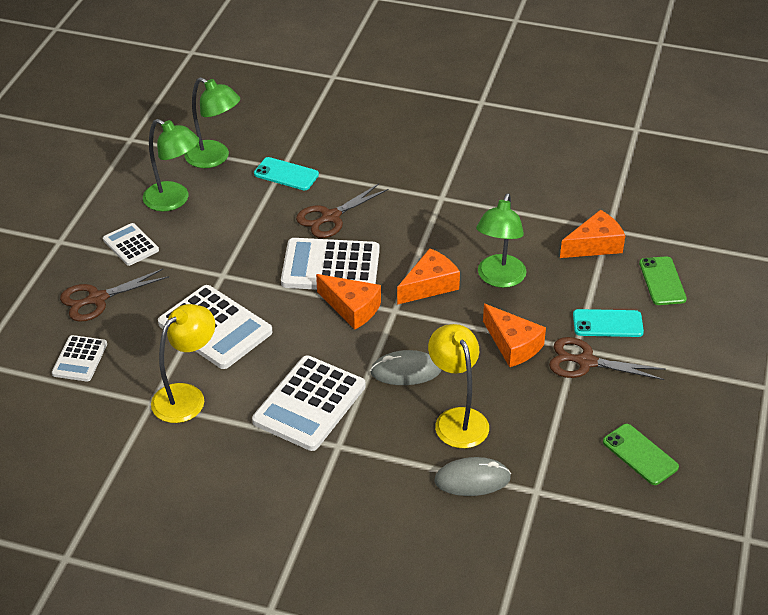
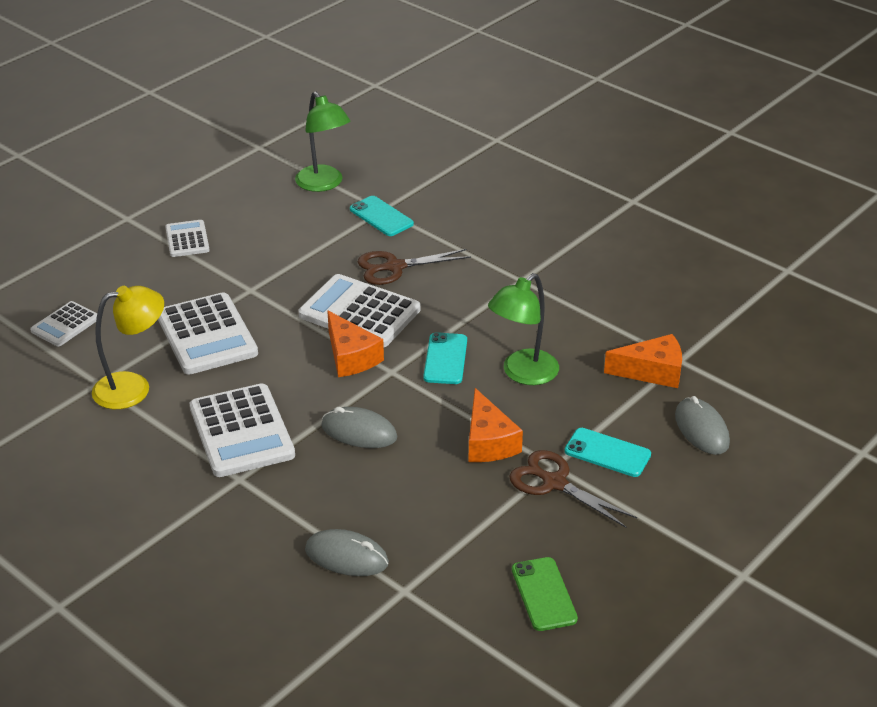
camera: 25 degrees right, 5 degrees down
(97, 299) = (121, 277): brown scissors -> none
(174, 200) = (257, 211): green lamp -> none
(309, 404) = (241, 431): white calculator -> white calculator turned 75 degrees counterclockwise
(429, 285) = (445, 359): orange cheese -> turquoise phone
(457, 419) = (376, 494): yellow lamp -> none
(662, 281) = (701, 429): green phone -> grey mouse

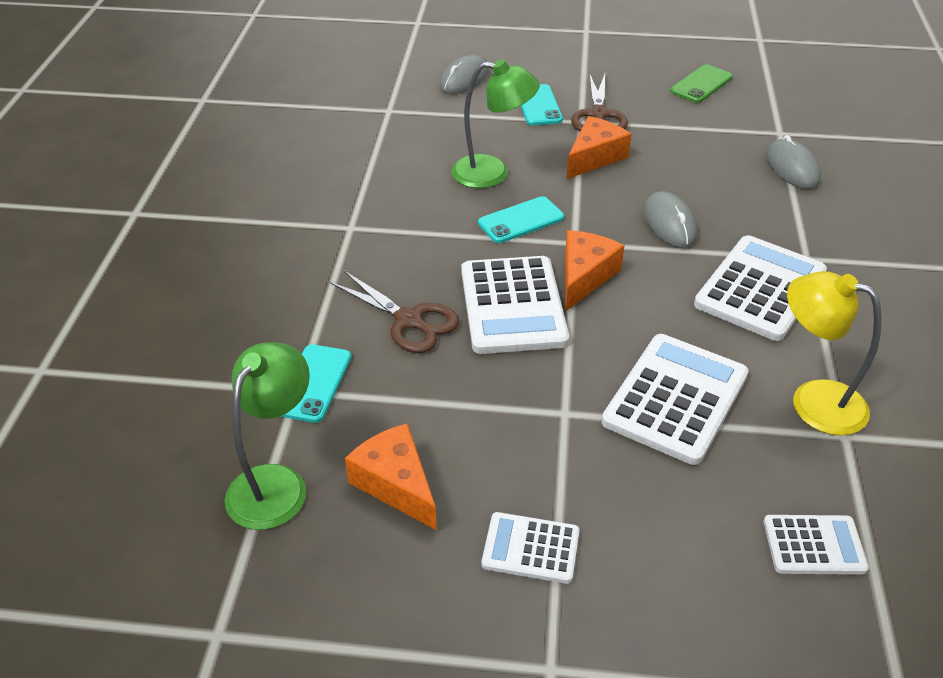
camera: 125 degrees left, 5 degrees up
(187, 239) = (530, 548): white calculator -> white calculator turned 60 degrees clockwise
(652, 372) = (418, 117): orange cheese -> orange cheese (396, 484)

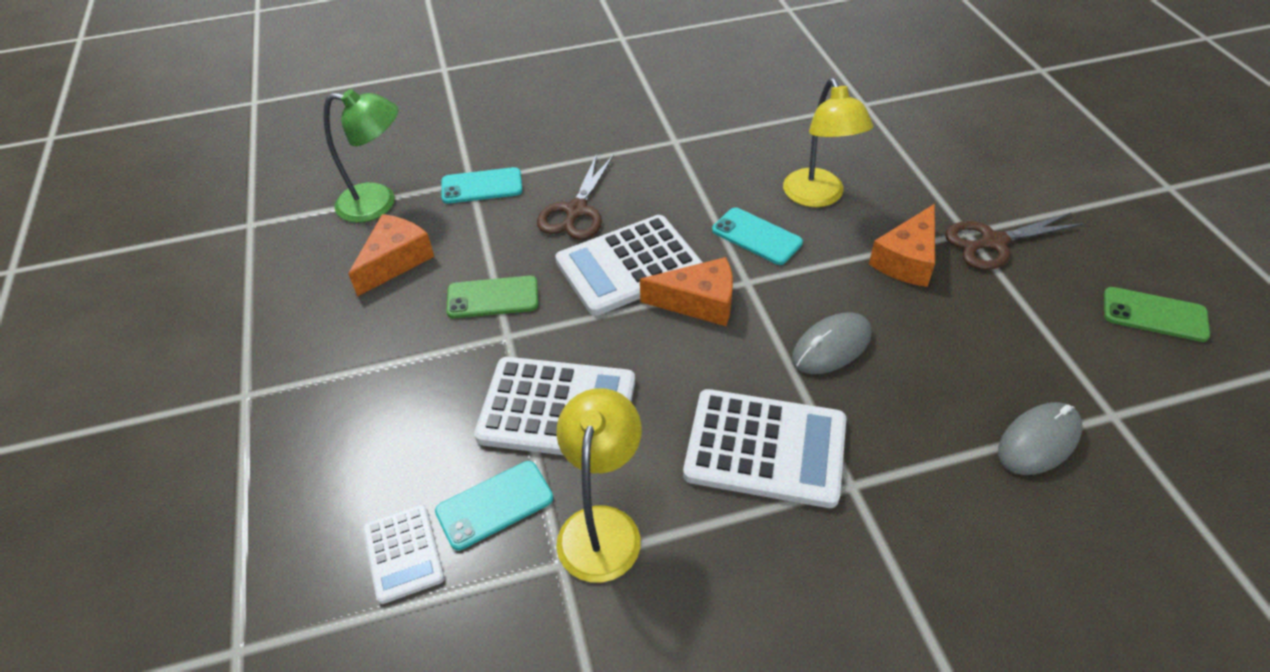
camera: 70 degrees right, 5 degrees up
(464, 79) = (966, 131): grey mouse -> none
(492, 173) = (818, 197): green lamp -> yellow lamp
(504, 412) = (492, 298): none -> green phone
(530, 548) = (352, 354): white calculator -> none
(538, 105) = (968, 194): turquoise phone -> turquoise phone (495, 505)
(594, 157) = (907, 260): orange cheese -> orange cheese turned 105 degrees clockwise

